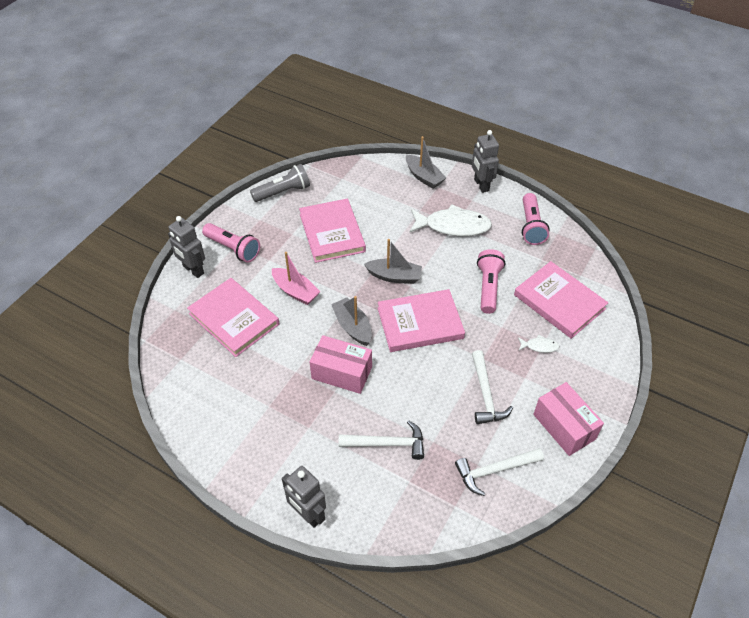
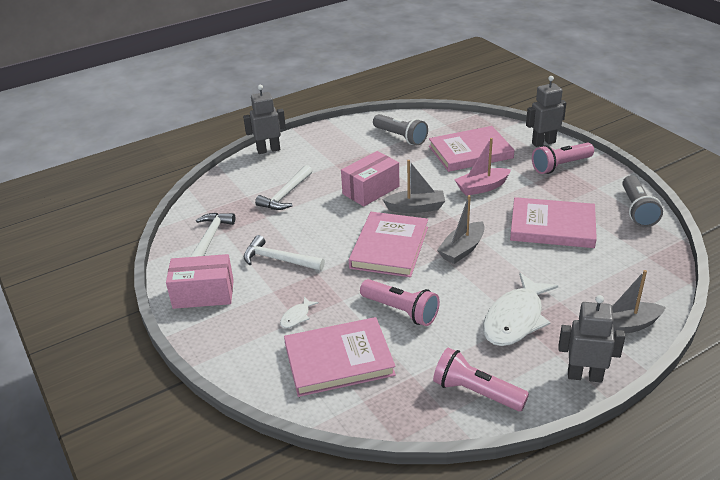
camera: 120 degrees right, 15 degrees down
(225, 390) = (400, 137): none -> grey flashlight

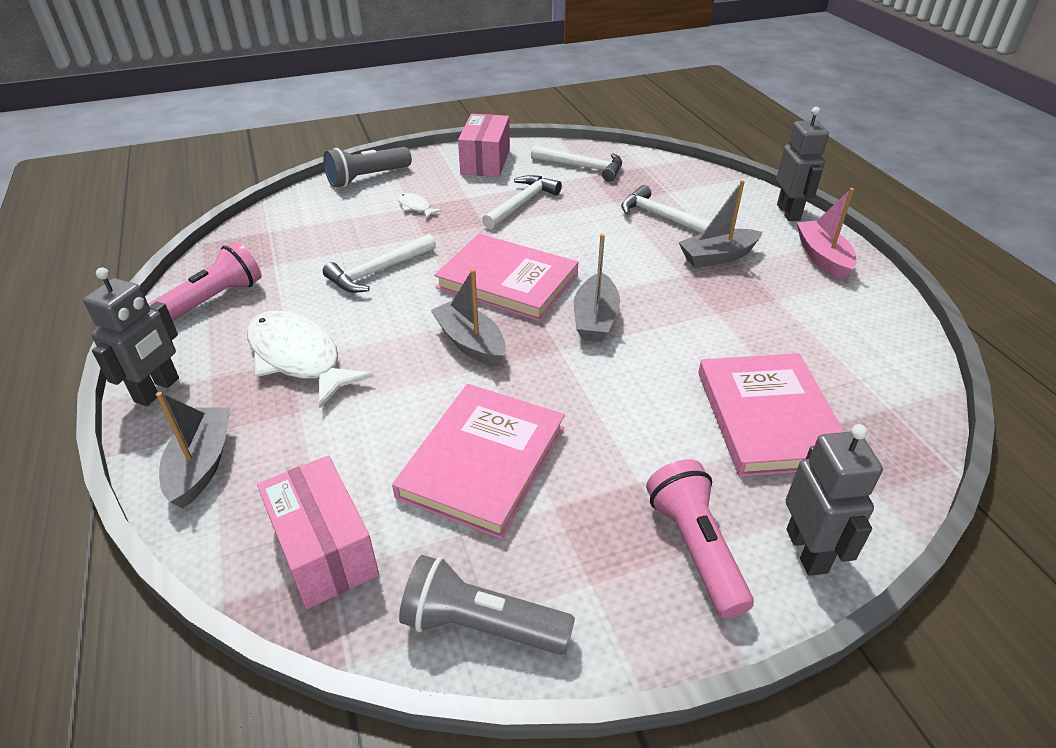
camera: 100 degrees right, 5 degrees up
(331, 172) = (717, 257): none -> grey boat
(339, 359) = (333, 224): pink book -> none
(371, 190) = (657, 285): pink box -> pink box (324, 549)
(400, 137) = (831, 340): grey flashlight -> grey flashlight (367, 178)
(401, 311) = (378, 271): pink flashlight -> white hammer
(482, 187) = (635, 403): pink boat -> pink boat (822, 257)

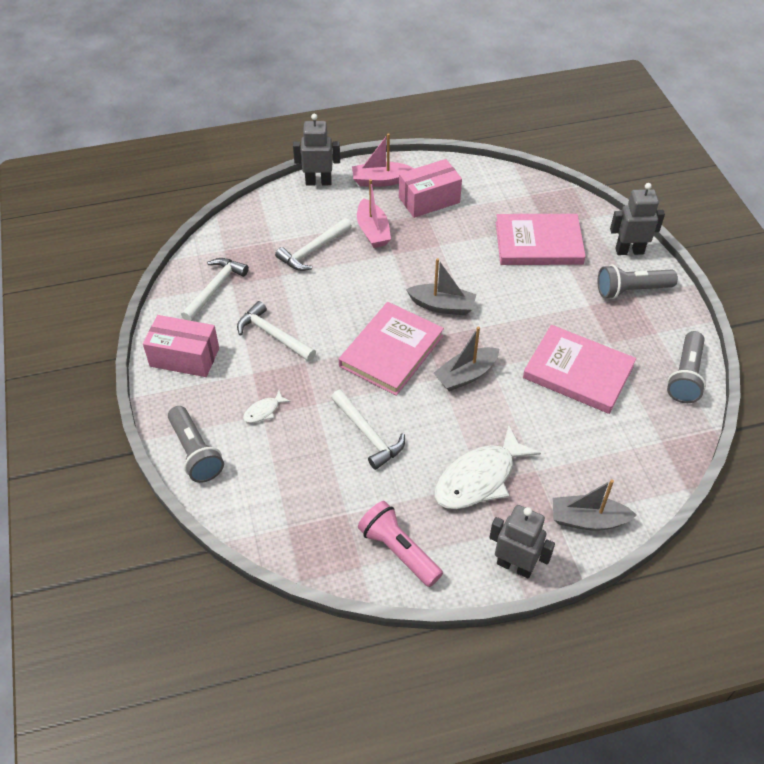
camera: 85 degrees left, 10 degrees up
(324, 549) = (648, 445): pink box -> pink box (429, 200)
(695, 548) = (631, 290): pink flashlight -> grey flashlight
(717, 257) = (373, 231): grey boat -> pink boat

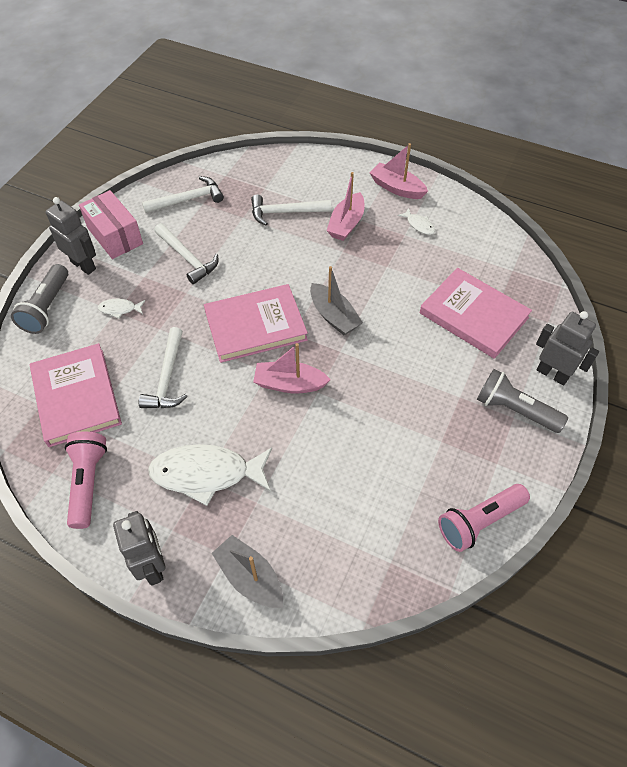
camera: 40 degrees right, 5 degrees up
(273, 335) = (187, 258): white hammer -> white hammer turned 150 degrees clockwise
(318, 182) = (347, 163): grey robot -> grey robot (83, 265)
(429, 200) = (419, 225): pink box -> white fish
(466, 375) = (289, 384): grey boat -> pink boat
(578, 372) = (384, 447): pink book -> pink book (76, 397)
(685, 376) = (479, 521): grey flashlight -> pink flashlight

